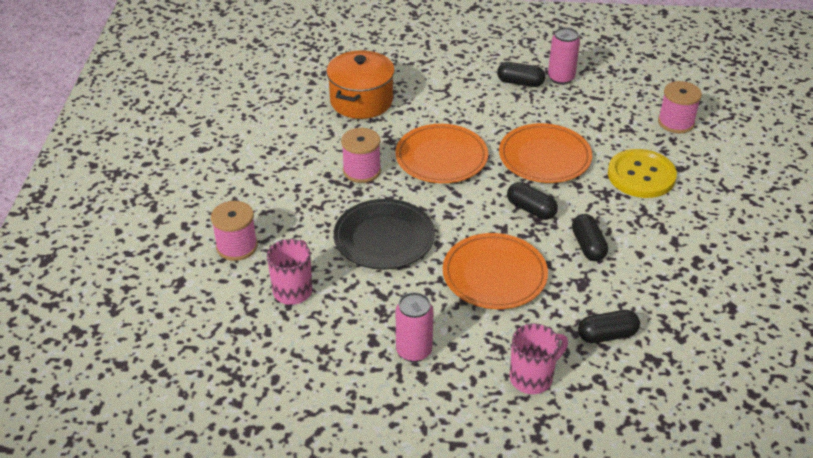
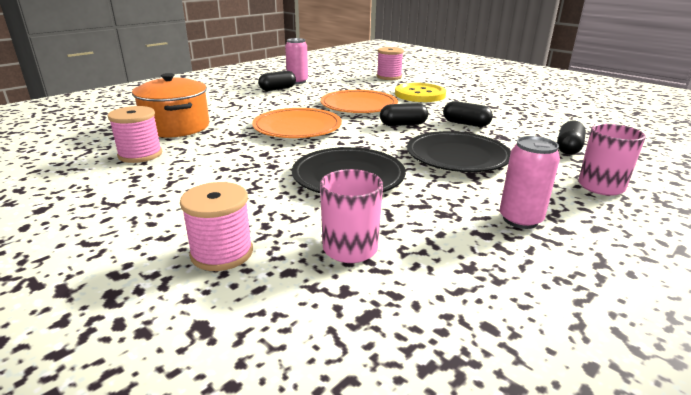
camera: 50 degrees left, 15 degrees down
(362, 171) = (250, 155): pink spool -> pink spool (140, 154)
(494, 275) = (457, 156): orange plate -> black plate

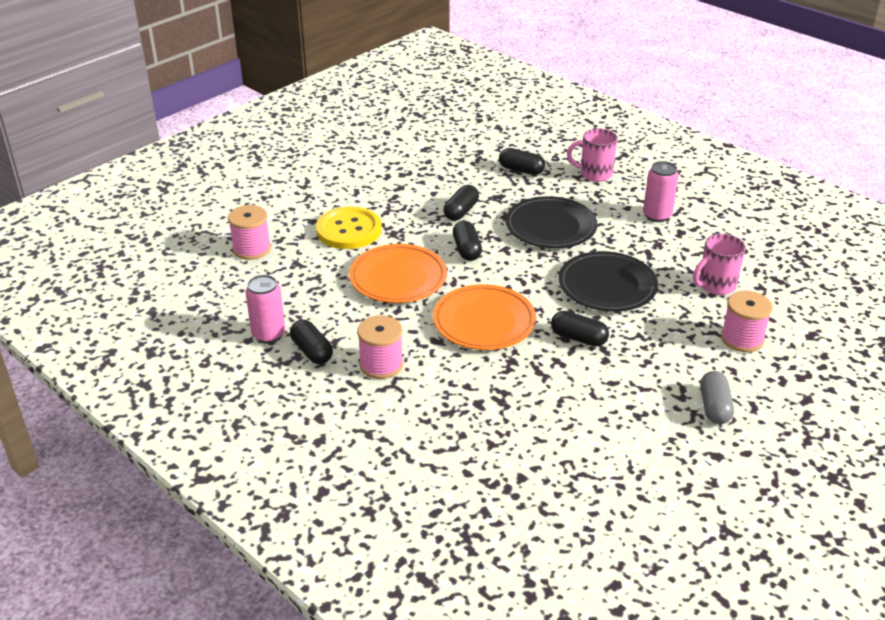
camera: 90 degrees left, 10 degrees up
(111, 216) = (714, 407): none -> grey capsule
(140, 154) = (584, 427): pink spool -> pink spool (381, 364)
(176, 127) = (492, 420): orange pot -> none
(262, 159) = (578, 338): none -> black capsule

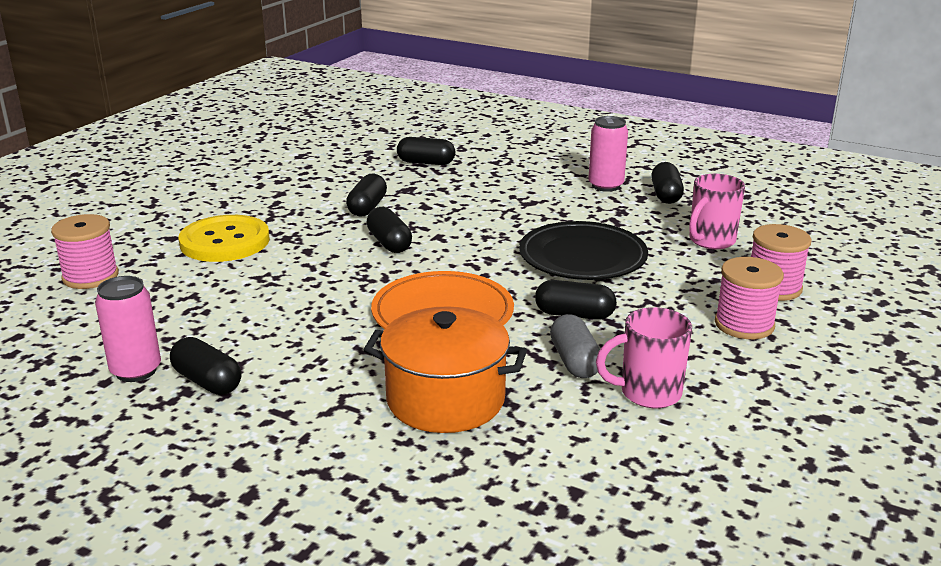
camera: 15 degrees left, 10 degrees down
(381, 364) = (316, 382): pink spool -> pink spool (744, 324)
(398, 278) = (308, 282): orange plate -> none
(462, 393) = (445, 400): none -> orange pot
(550, 227) = (485, 209): black plate -> none
(594, 174) = (514, 157): pink mug -> pink mug (648, 393)
(702, 233) = (666, 195): none -> black capsule
(714, 407) = (786, 363): grey capsule -> grey capsule (574, 361)

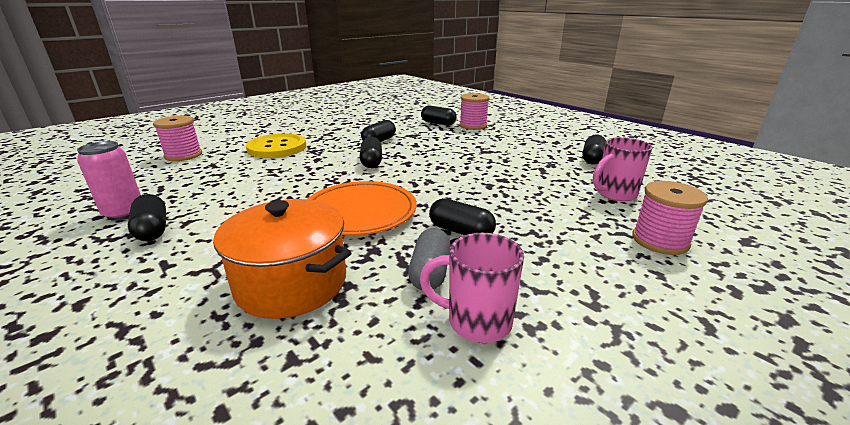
camera: 20 degrees right, 0 degrees up
(582, 257) = (499, 190): black plate -> none
(605, 186) = (549, 148): pink can -> none
(744, 324) = (615, 270): pink spool -> pink spool (473, 126)

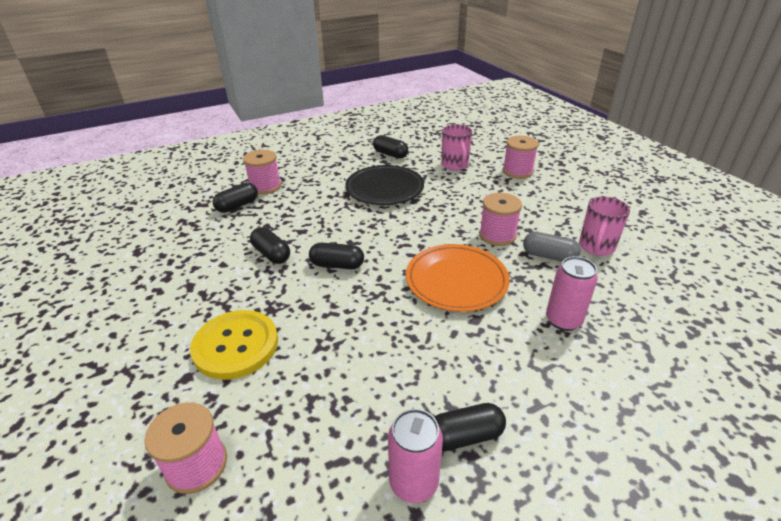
camera: 75 degrees left, 10 degrees up
(292, 283) = (563, 320): orange pot -> pink can
(461, 231) = (497, 235): black capsule -> pink spool
(513, 164) = (384, 188): none -> black plate

